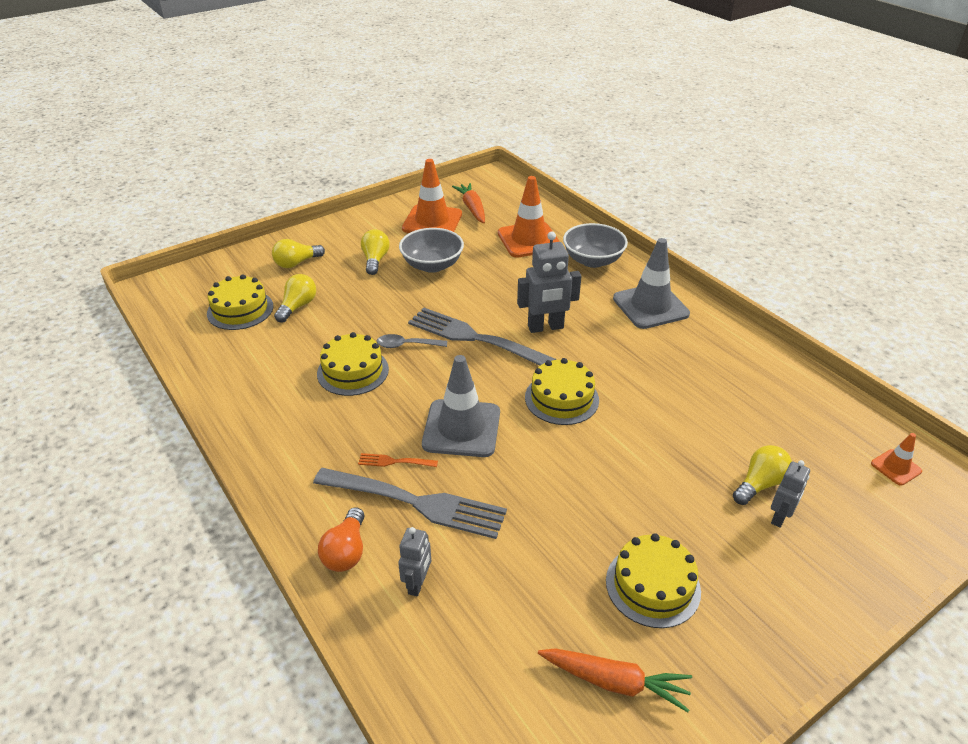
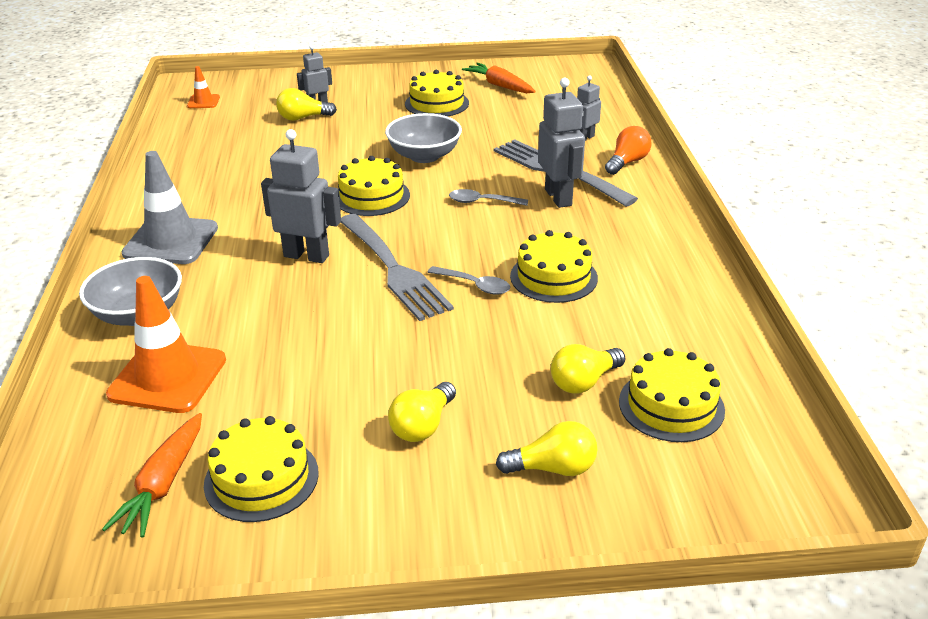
camera: 150 degrees left, 5 degrees down
(394, 461) = (558, 197): orange fork -> grey robot
(432, 221) = (261, 478): orange traffic cone -> yellow cake
(432, 265) = (348, 384): grey bowl -> grey bowl (424, 156)
(461, 428) = (482, 202): grey traffic cone -> grey spoon

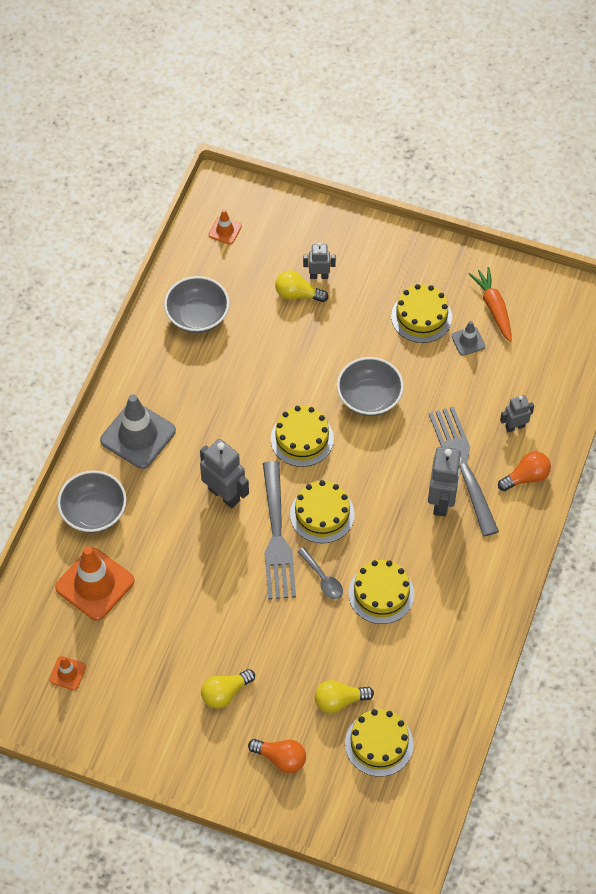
camera: 25 degrees right, 25 degrees up
(163, 484) = (67, 673): orange carrot -> orange traffic cone
(202, 151) = (197, 316): none -> grey bowl
(261, 478) = (120, 693): yellow cake -> yellow cake (322, 514)
(482, 202) = (380, 482): grey spoon -> none
(493, 106) = (468, 341): none -> grey traffic cone
(553, 468) = (281, 758): yellow light bulb -> orange light bulb

